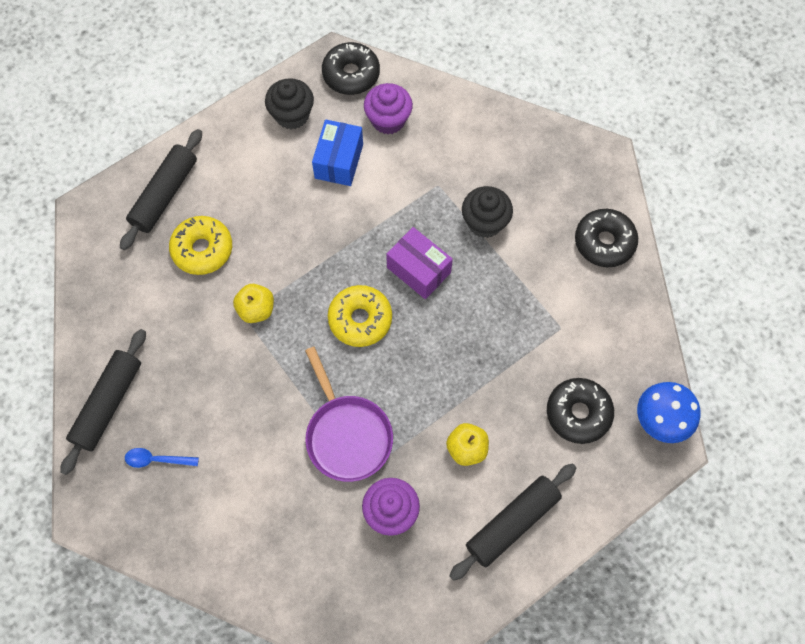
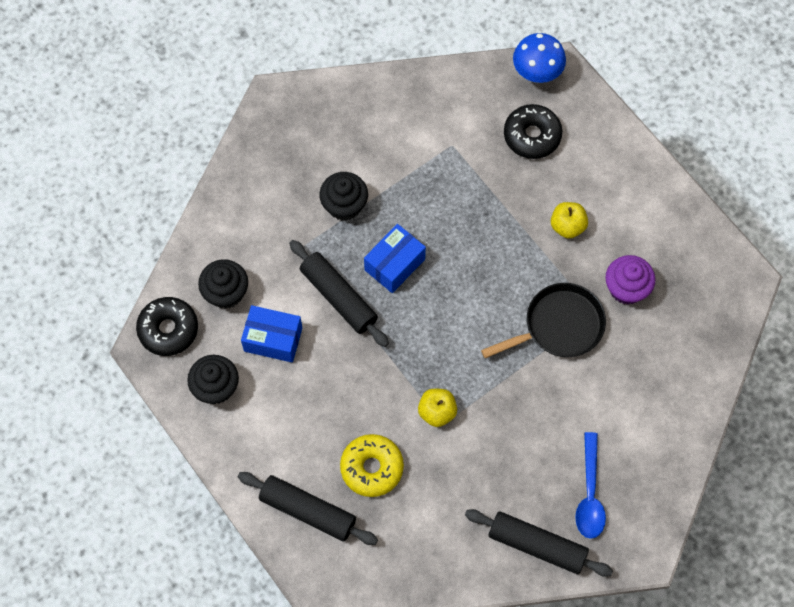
camera: 90 degrees left, 0 degrees up
(156, 460) = (590, 494): blue spoon -> blue spoon, size x1.59
(347, 434) = (558, 326): purple pan -> black pan
(360, 319) = (446, 316): yellow donut -> none
(388, 120) = (226, 292): purple cupcake -> black cupcake
(418, 270) = (395, 264): purple box -> blue box
(512, 523) = (631, 192): black rolling pin -> black rolling pin (339, 297)
(604, 242) = (366, 104): black donut -> none

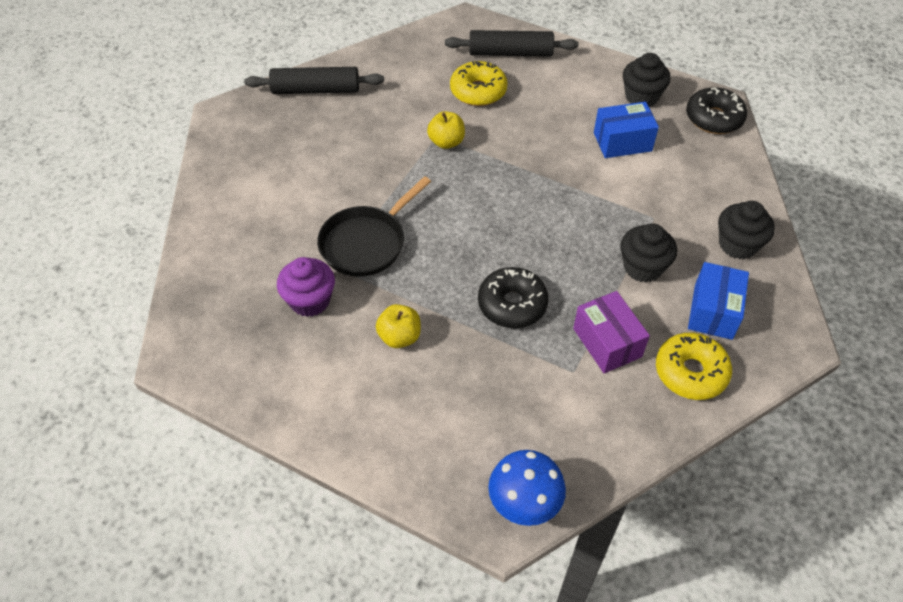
camera: 155 degrees right, 15 degrees down
(226, 292) = (690, 159): black cupcake -> black cupcake (737, 244)
(339, 297) = (590, 191): black rolling pin -> none
(368, 110) = (690, 372): none -> yellow donut
(395, 264) = (557, 235): blue box -> blue box (713, 311)
(413, 156) = (607, 342): none -> purple box
(532, 136) = (488, 420): black donut -> black donut (512, 304)
(590, 494) = (284, 133): blue spoon -> none

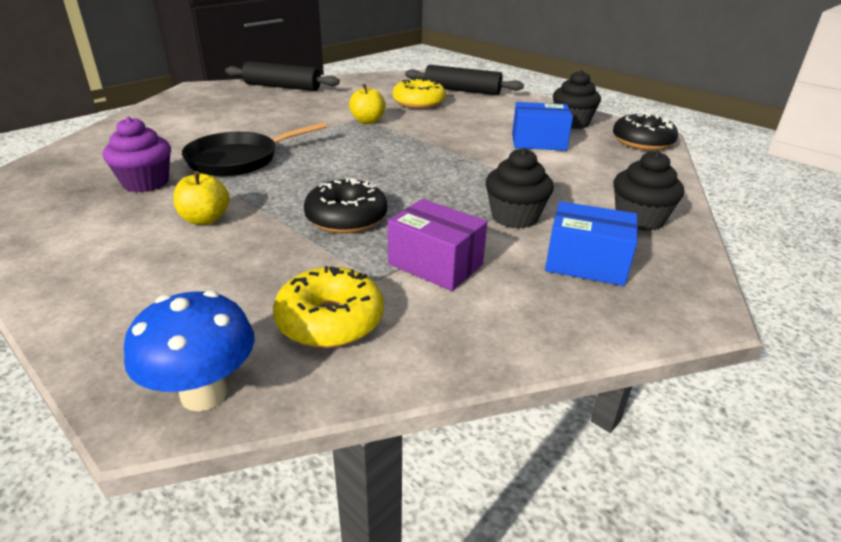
camera: 15 degrees right, 20 degrees down
(607, 342) = (435, 264): purple box -> purple box turned 45 degrees counterclockwise
(690, 372) = (530, 309): yellow donut -> yellow donut (330, 320)
(713, 311) = (586, 263): blue box -> blue box turned 75 degrees clockwise

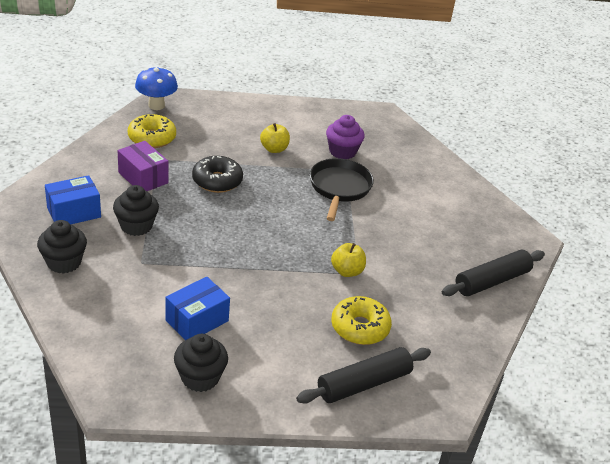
camera: 130 degrees right, 5 degrees up
(435, 264) = (143, 178): purple box -> purple box turned 60 degrees clockwise
(642, 142) = (114, 377): black donut -> none

